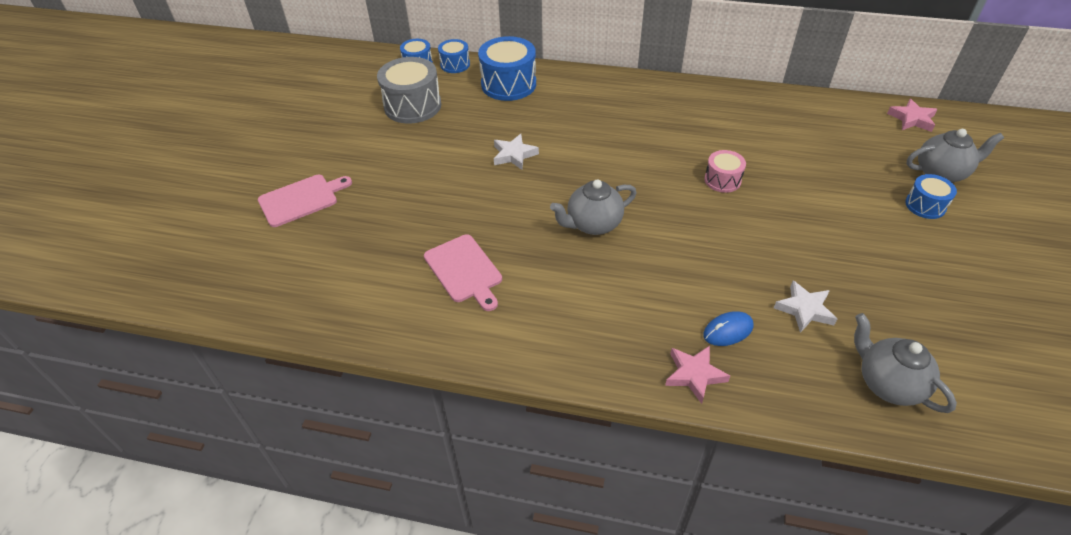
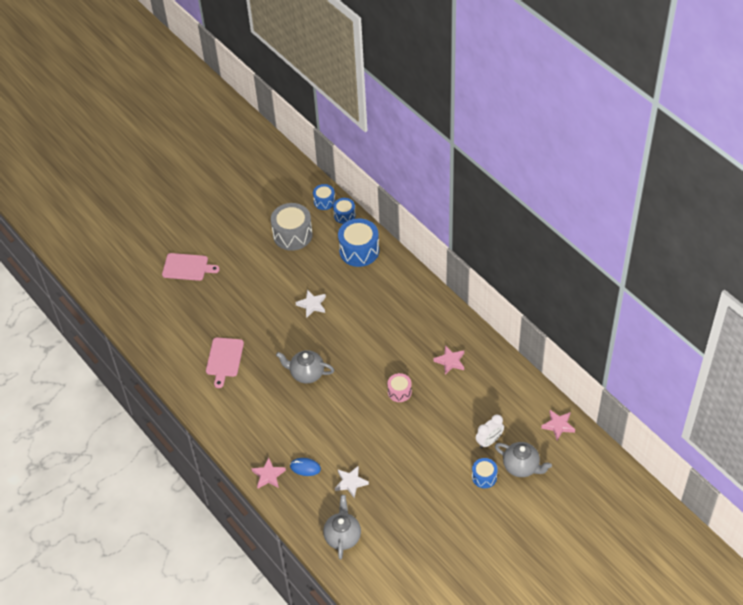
camera: 40 degrees right, 5 degrees up
(733, 125) = (450, 361): none -> pink star
(877, 170) = (489, 441): none -> white clock

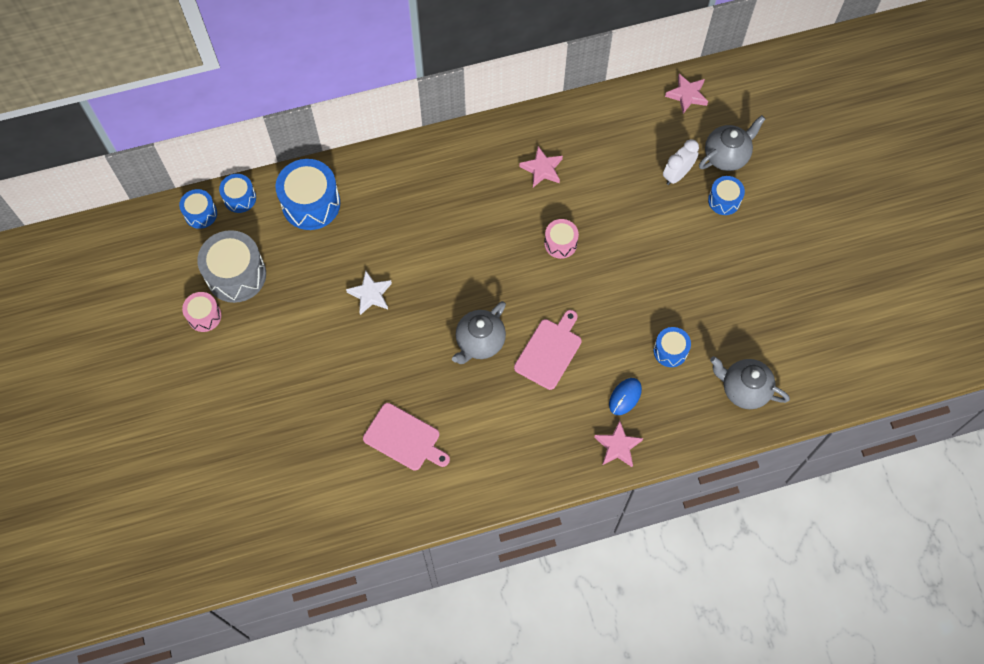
camera: 70 degrees left, 15 degrees up
(187, 267) = (215, 434): pink cutting board -> pink cutting board (549, 351)
(258, 231) = (204, 316): none -> pink drum
(351, 483) = (670, 351): white star -> blue drum
(489, 441) = (677, 175): white clock -> white clock turned 120 degrees counterclockwise

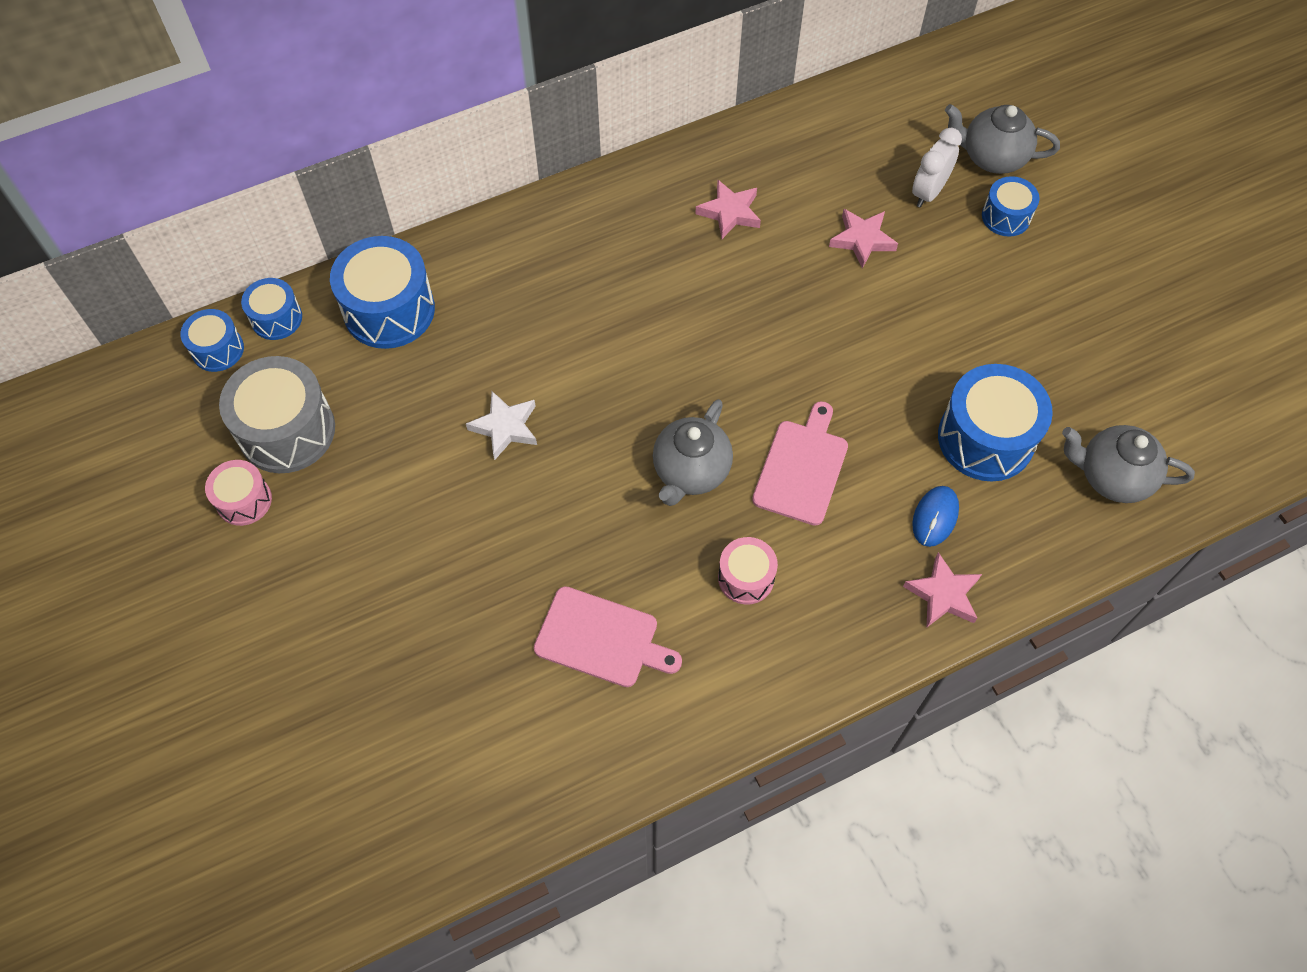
camera: 10 degrees left, 5 degrees down
(560, 243) = (781, 310): pink drum -> pink drum (746, 578)
(670, 351) = (985, 438): blue drum -> blue drum, size x1.80
(687, 95) = (914, 87): pink star -> pink star (862, 240)
(726, 156) = (992, 157): grey teapot -> grey teapot turned 120 degrees counterclockwise

